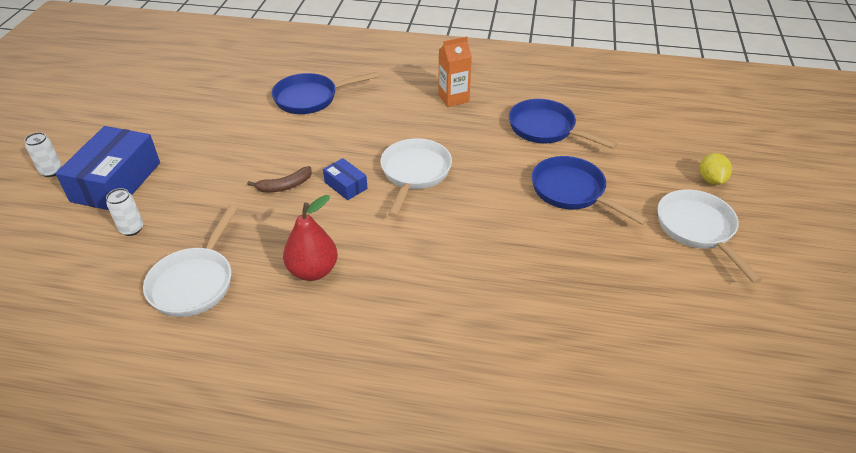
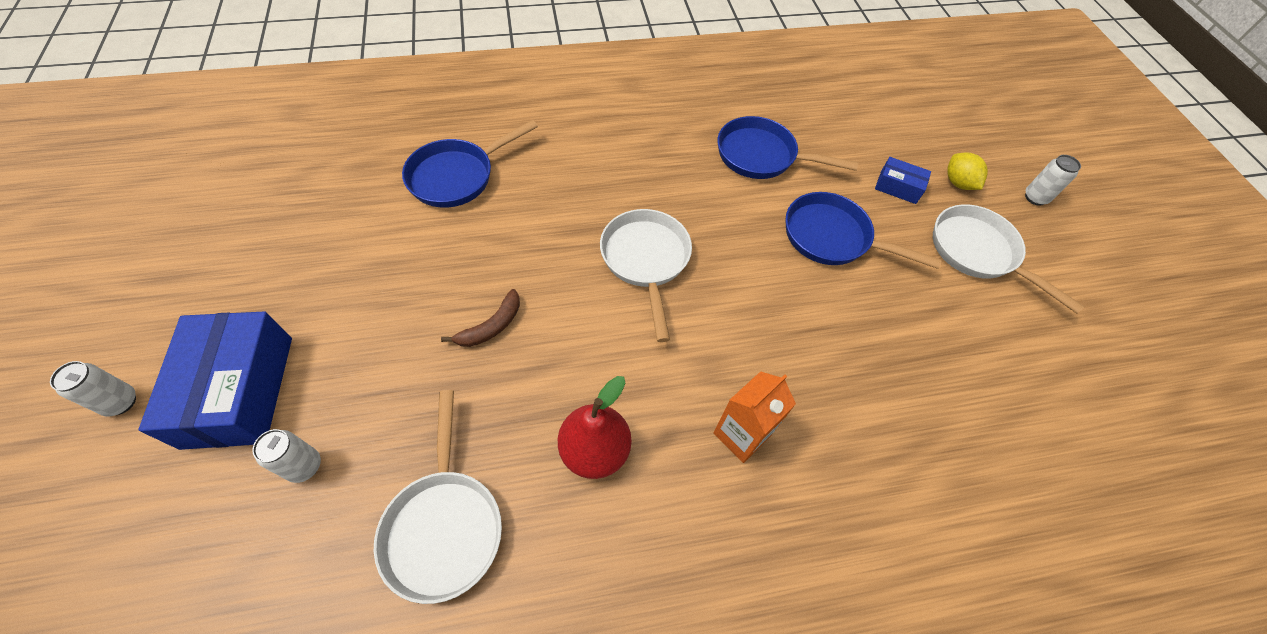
camera: 25 degrees left, 15 degrees up
(345, 185) = (570, 303): blue box -> blue box (898, 187)
(453, 98) = (636, 136): orange carton -> orange carton (741, 434)
(781, 205) = (1035, 198): none -> white can

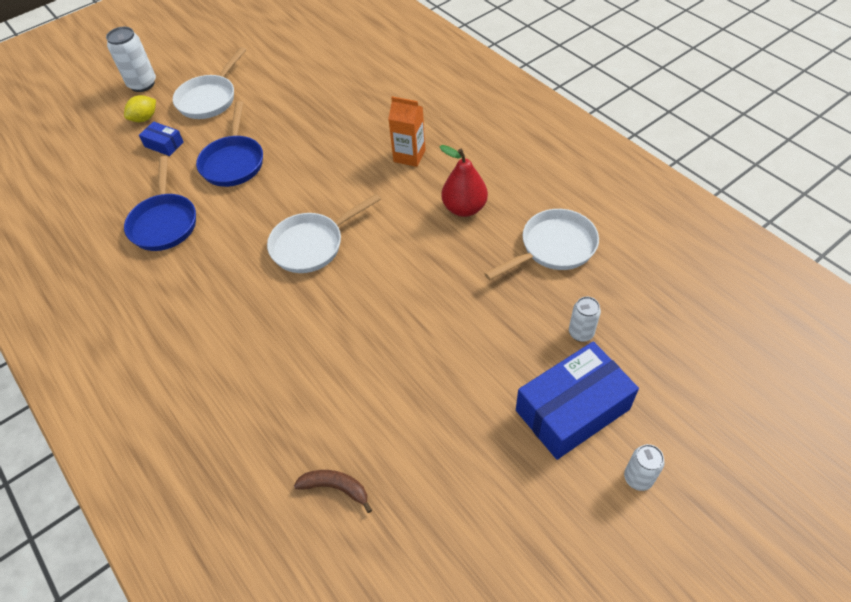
camera: 110 degrees left, 5 degrees down
(457, 176) = (295, 411): blue pan -> none
(491, 326) = (422, 299): brown banana -> brown banana (336, 487)
(898, 187) = (164, 144): blue box -> blue box turned 60 degrees counterclockwise
(1035, 198) = (142, 84): white can -> white can, size x1.63

